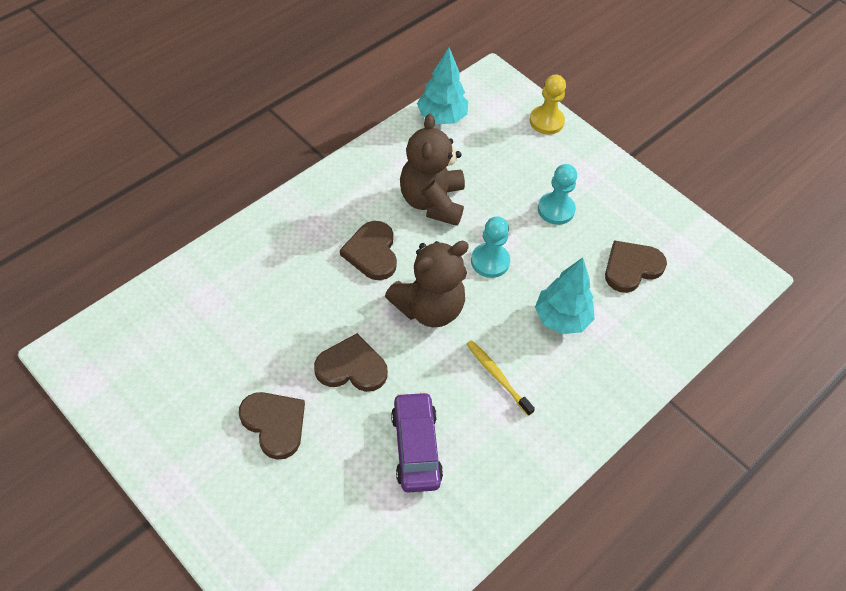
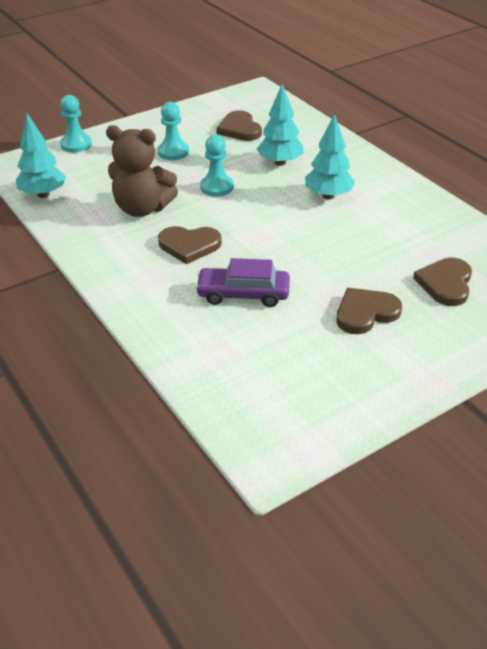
camera: 75 degrees left, 15 degrees down
(351, 367) = (311, 266): brown heart -> brown heart (445, 283)
(416, 447) = (390, 239): purple car -> purple car (243, 294)
(429, 308) = (257, 221): brown teddy bear -> none
(497, 376) = (328, 196): yellow toothbrush -> turquoise tree
(546, 121) = (76, 144): yellow pawn -> turquoise pawn

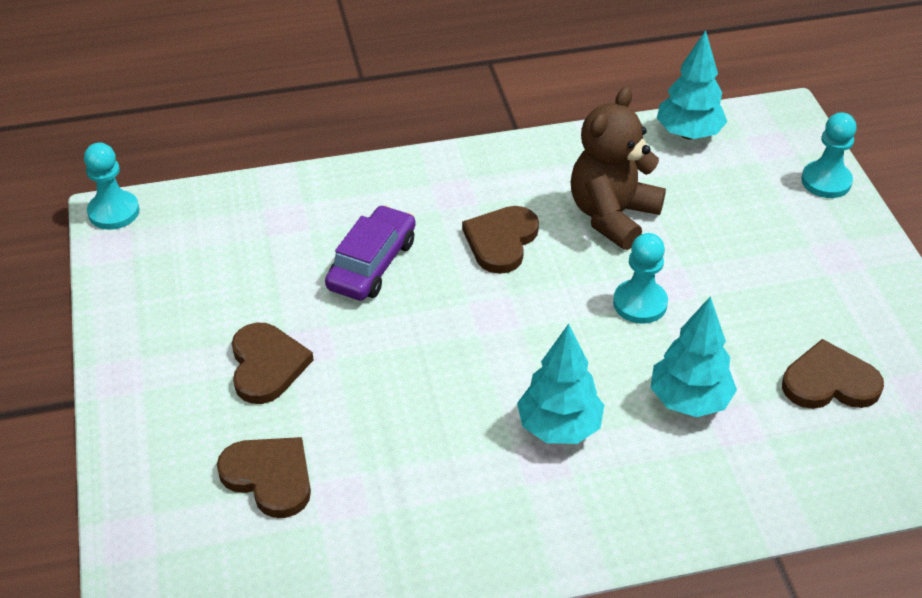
camera: 110 degrees right, 5 degrees up
(173, 152) = (769, 280): turquoise pawn -> turquoise pawn (114, 212)

